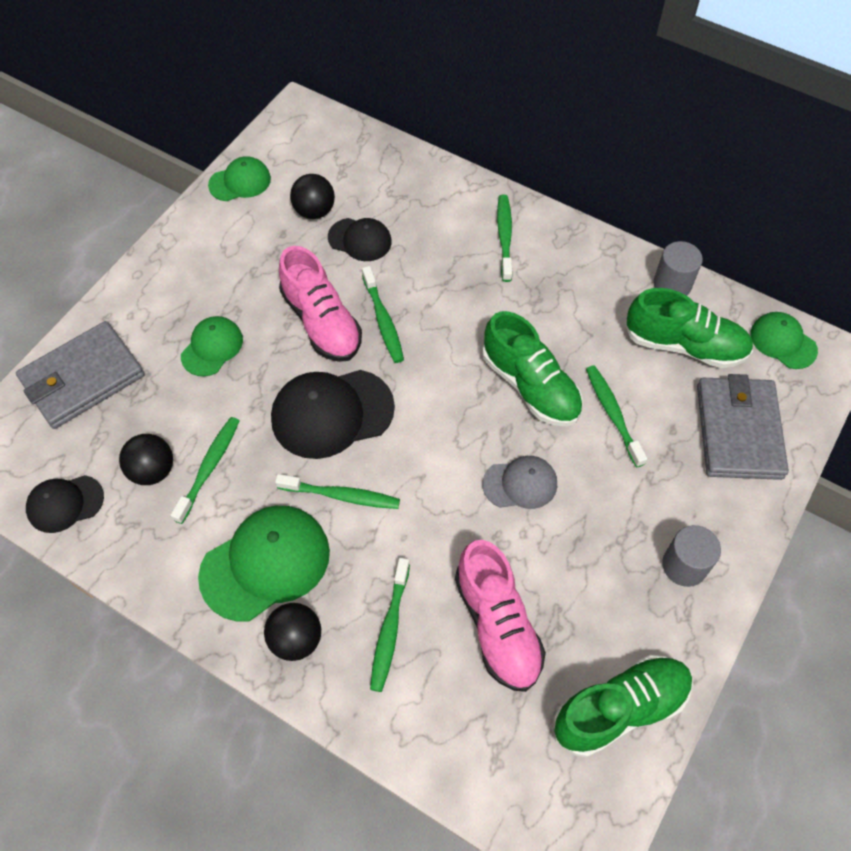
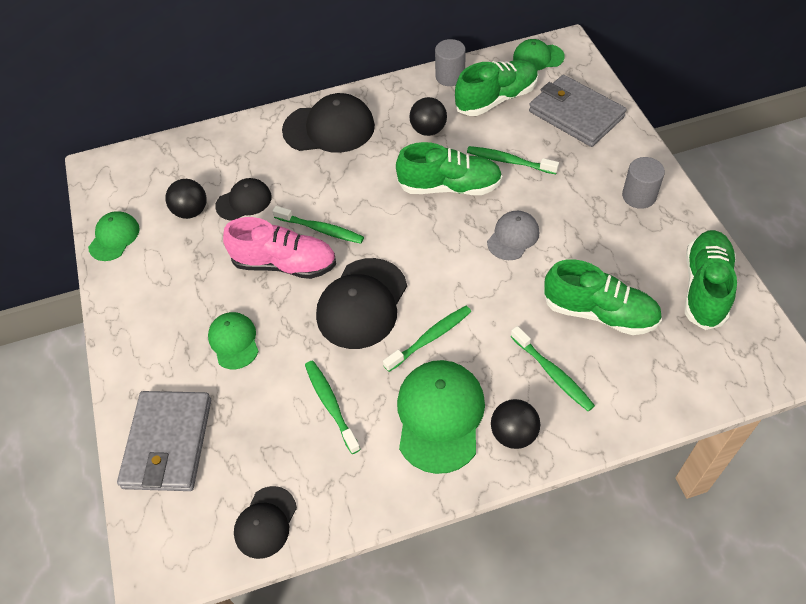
camera: 45 degrees left, 5 degrees down
(152, 470) = (297, 443): black ball -> black ball (428, 130)
(497, 625) = (599, 313): pink shoe -> green shoe
(504, 237) = (329, 128): green toothbrush -> black cap

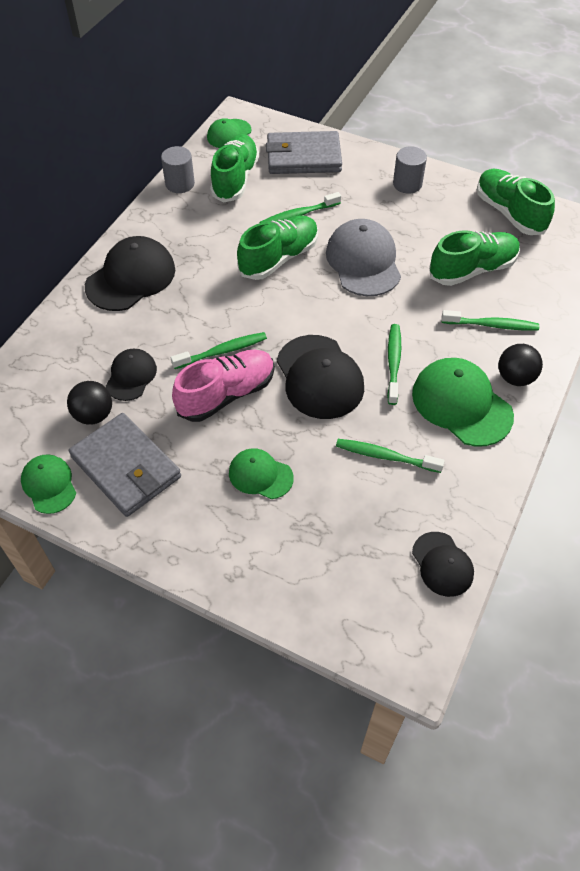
camera: 50 degrees left, 0 degrees up
(168, 443) = (306, 582): grey wallet -> grey wallet (126, 467)
(428, 130) = (212, 230): black ball -> none
(513, 237) = (363, 261): grey cap -> grey cap, size x1.72

